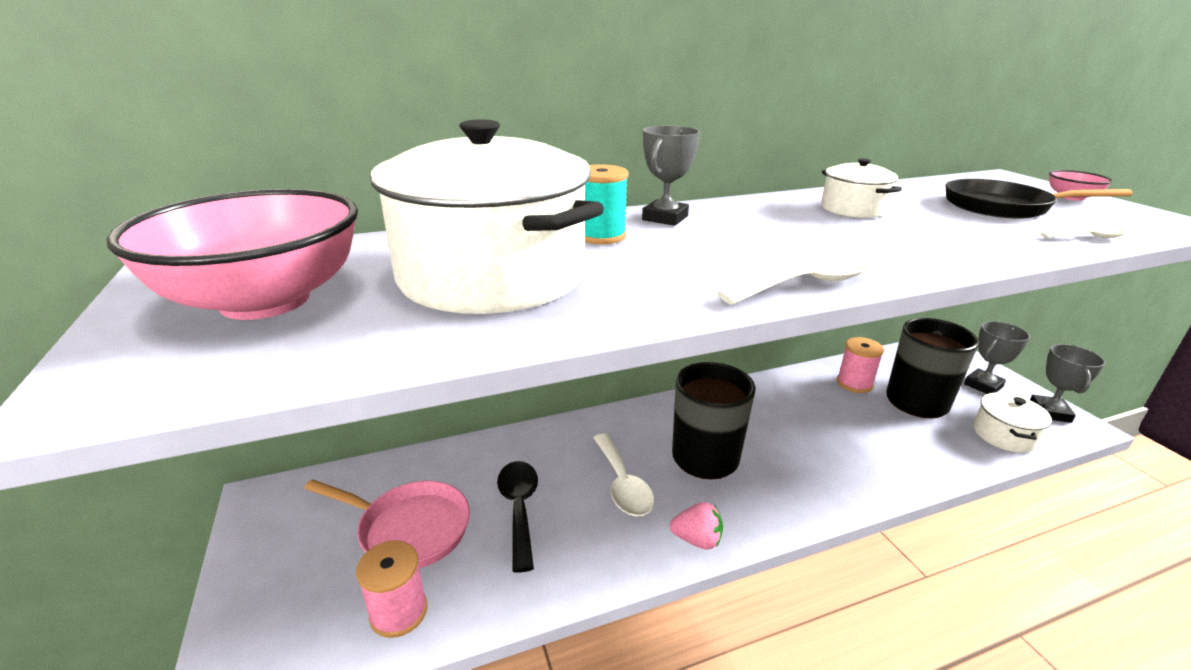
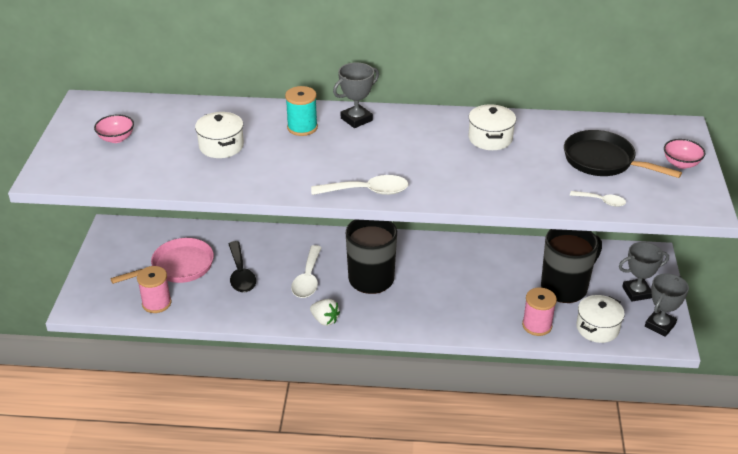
camera: 25 degrees right, 10 degrees up
(265, 301) = (116, 138): pink bowl -> pink bowl, size x0.40
(409, 529) = (178, 267): pink pan -> pink pan turned 75 degrees counterclockwise
(492, 275) = (221, 146): white pot -> white pot, size x0.46
(519, 508) = (241, 274): black spoon -> black spoon turned 150 degrees clockwise
(697, 540) = (325, 320): pink strawberry -> white strawberry
(854, 383) = (533, 262): pink spool -> pink spool (537, 325)

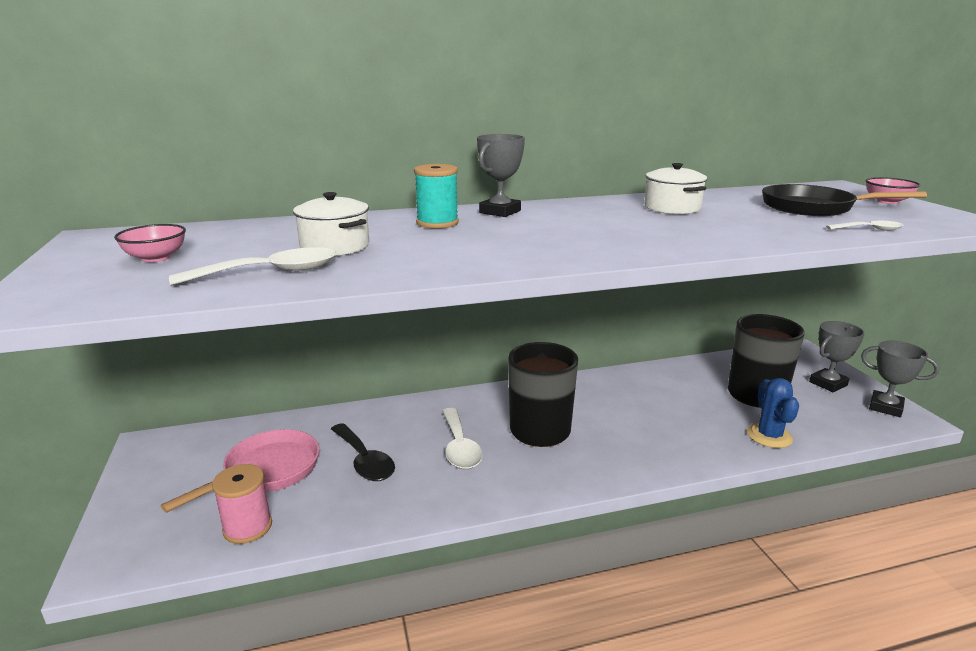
camera: 20 degrees left, 15 degrees down
(325, 320) = (514, 490): white strawberry -> none
(367, 191) = (587, 256): white spoon -> white spoon (270, 273)
(537, 325) = (769, 436): pink spool -> blue cactus
(597, 328) = (832, 424): white pot -> none
(660, 325) = (885, 407): grey trophy -> grey trophy turned 75 degrees counterclockwise

